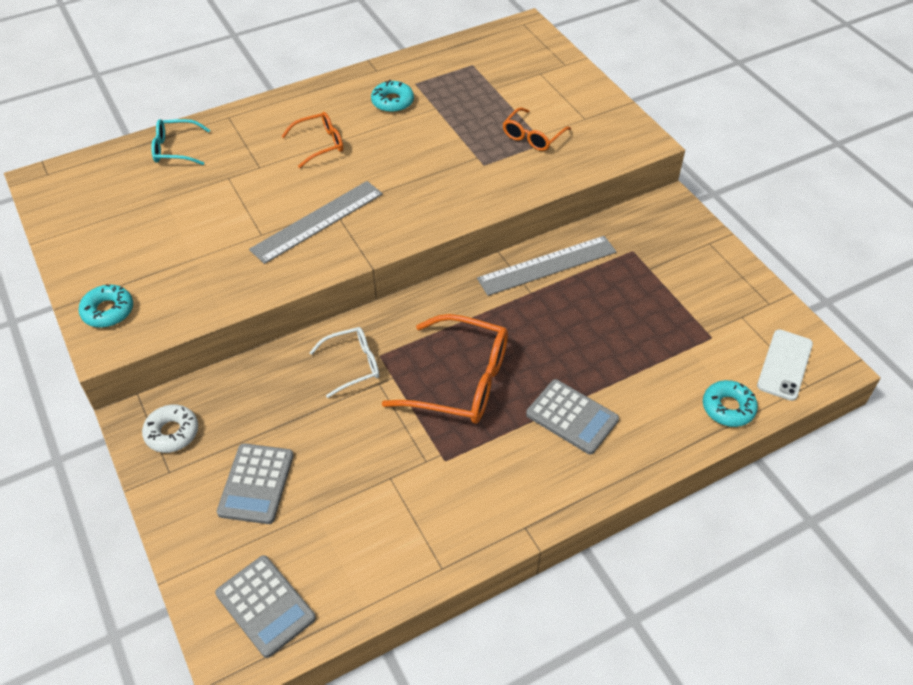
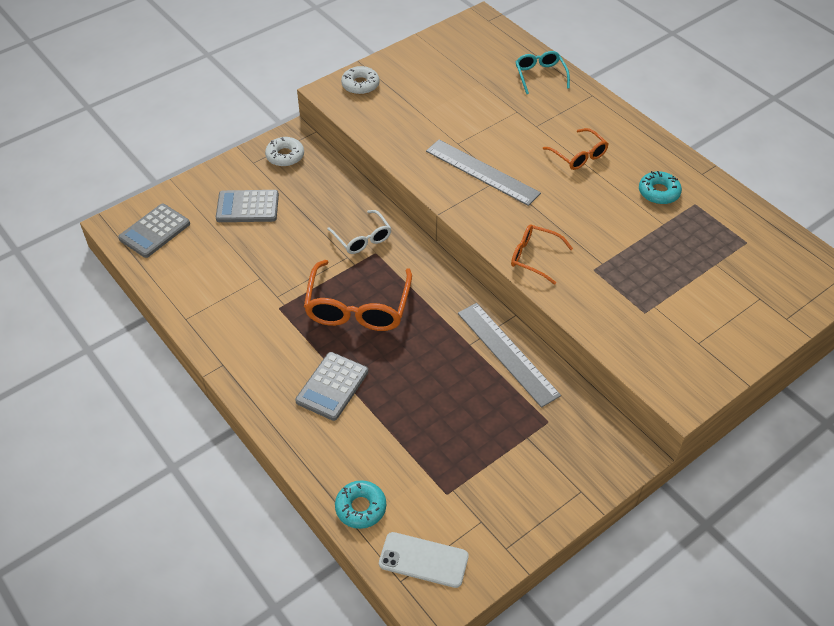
camera: 80 degrees right, 0 degrees up
(108, 311) = (360, 85): turquoise donut -> white donut
(532, 136) = (650, 302): orange glasses -> orange glasses (534, 257)

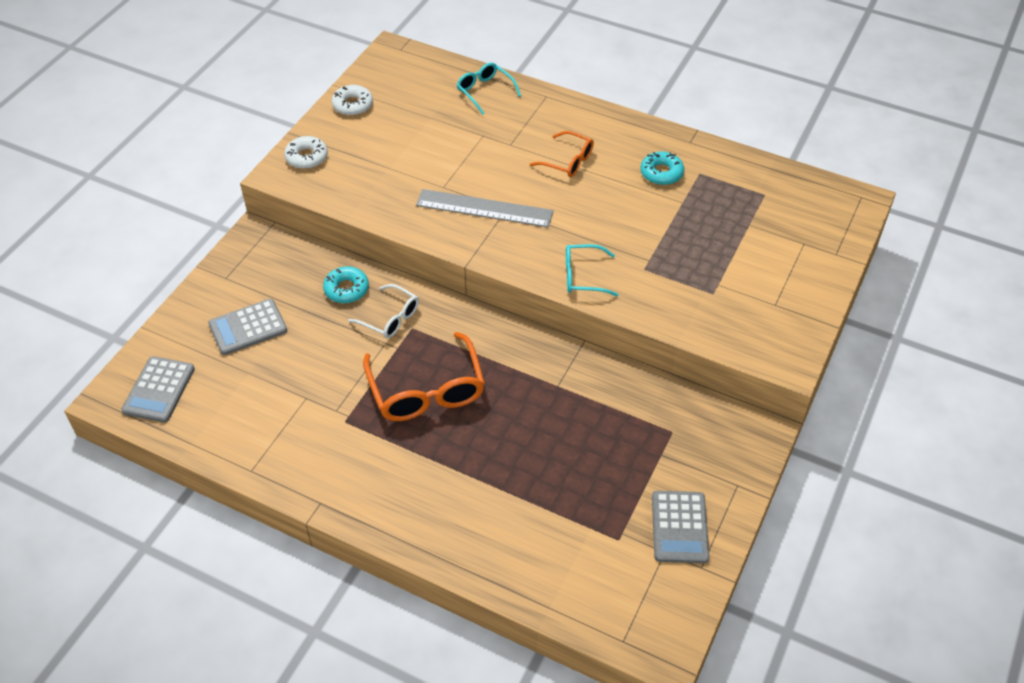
camera: 25 degrees left, 0 degrees up
(285, 156) = (257, 259): white donut -> white donut (352, 105)
(332, 386) = (447, 480): grey calculator -> grey calculator (679, 527)
(360, 508) = (545, 588): turquoise donut -> turquoise donut (346, 289)
(423, 560) = (633, 611): white phone -> none
(507, 353) = (598, 381): grey ruler -> none
(534, 257) = (583, 276): orange glasses -> turquoise glasses

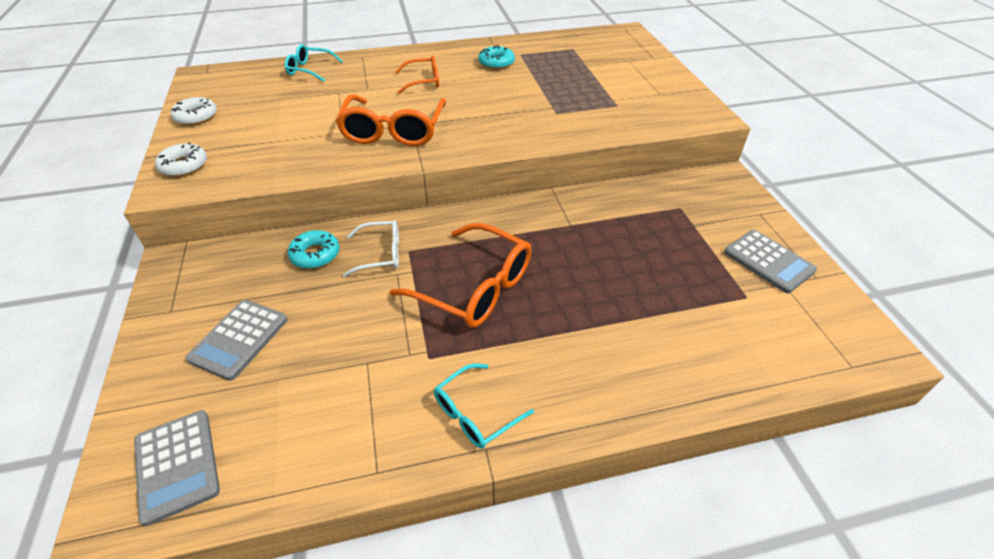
camera: 40 degrees left, 5 degrees down
(484, 208) = (393, 131): grey ruler -> orange glasses
(583, 276) = (521, 135): turquoise glasses -> turquoise glasses (475, 413)

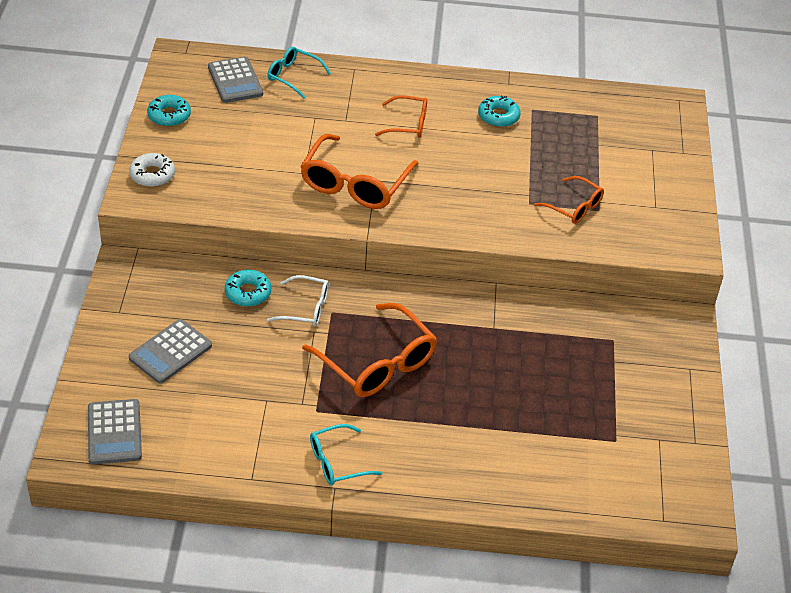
camera: 15 degrees right, 0 degrees up
(196, 117) = (169, 115): white donut -> turquoise donut
(595, 107) = (574, 207): none -> orange glasses
(768, 261) = (660, 416): grey calculator -> grey calculator (235, 81)

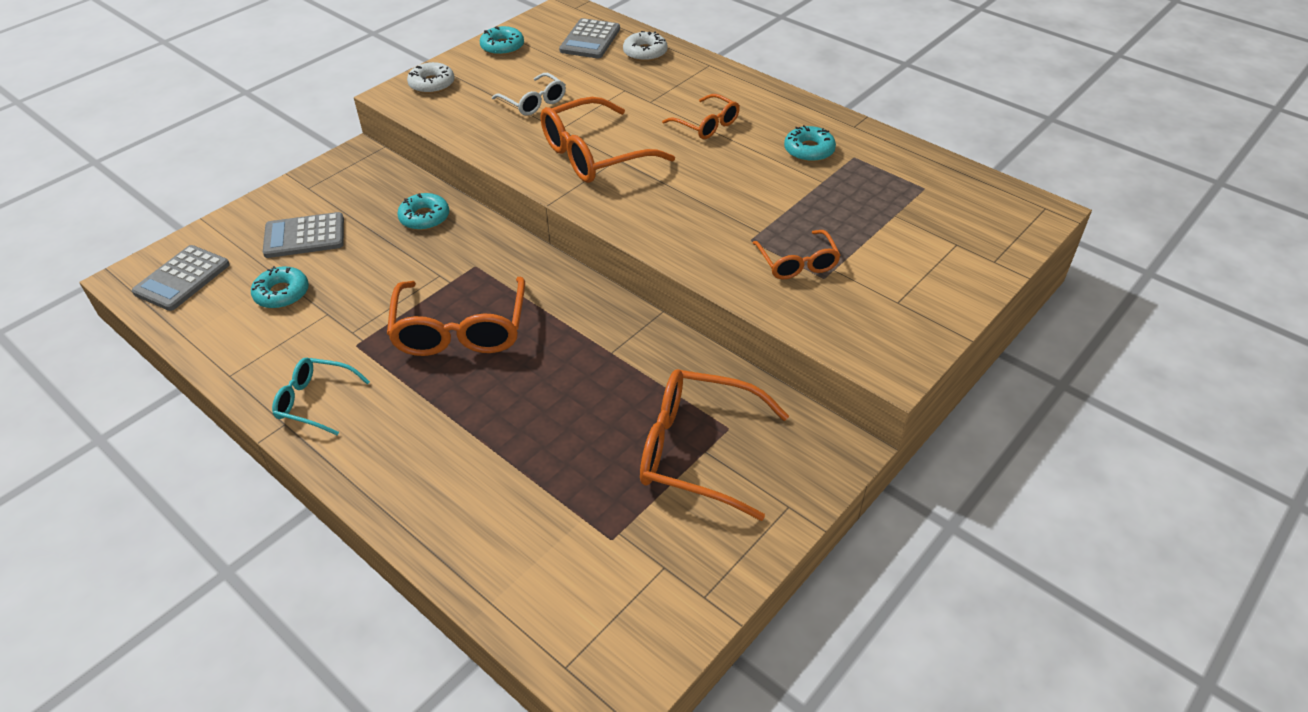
camera: 40 degrees right, 0 degrees up
(212, 403) = (282, 293): none -> turquoise donut
(293, 76) = (645, 52): turquoise glasses -> white donut
(306, 308) = (456, 252): white glasses -> white glasses (534, 102)
(610, 363) = (697, 451): none -> orange glasses

